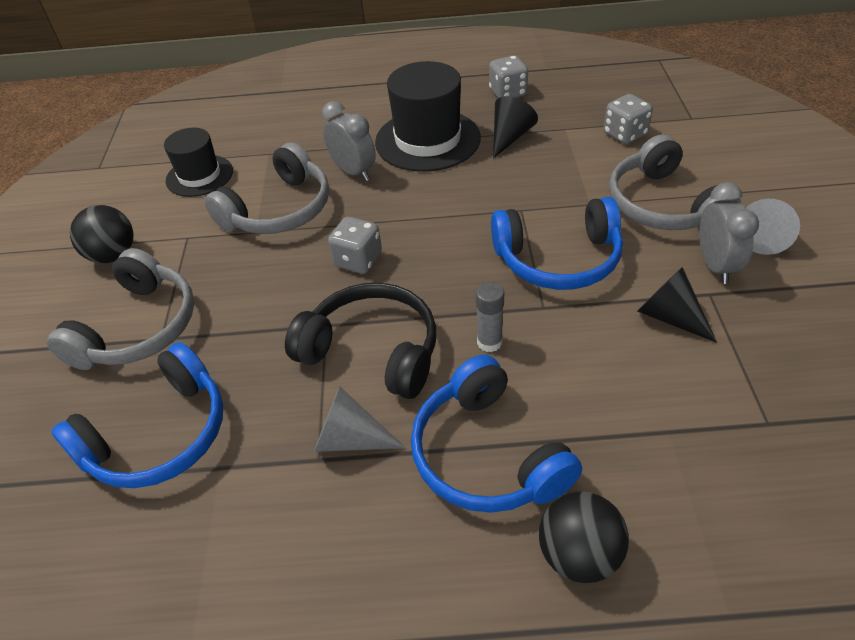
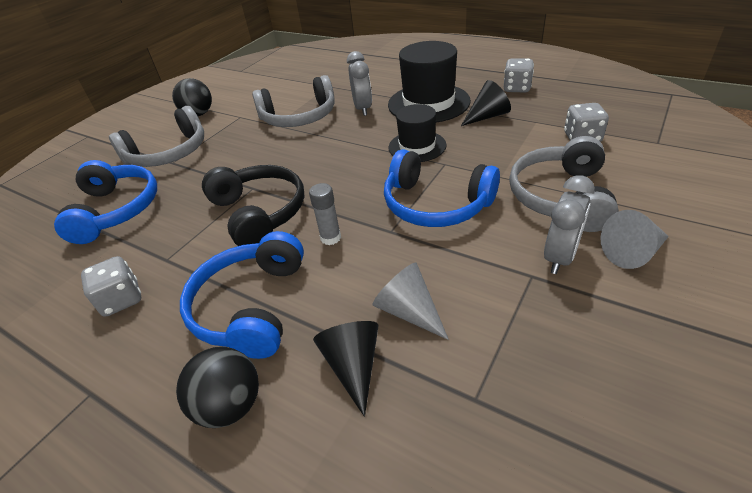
camera: 35 degrees right, 5 degrees down
(159, 435) = (116, 210): blue headphones -> blue headphones turned 90 degrees counterclockwise
(199, 176) = (280, 87): black hat -> black hat (417, 146)
(350, 439) = (193, 257): grey cone -> grey cone (409, 311)
(358, 260) = (309, 159): grey dice -> grey dice (121, 299)
(669, 317) = (478, 278): black cone -> black cone (353, 366)

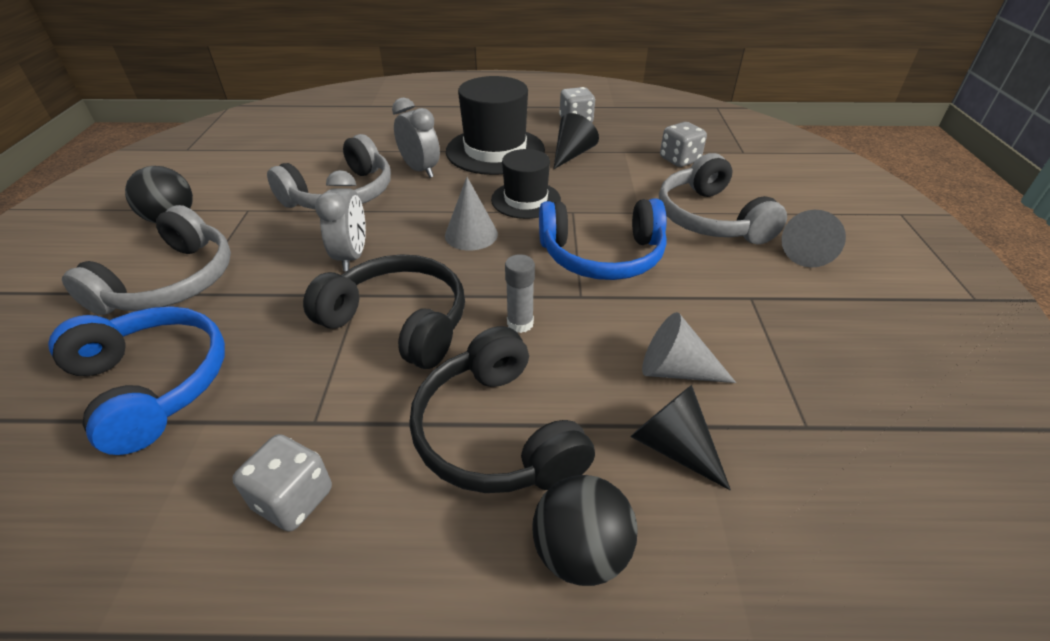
camera: 35 degrees left, 0 degrees up
(251, 306) = (496, 433): blue headphones -> black headphones
(355, 164) = (471, 234): none -> grey cone
(560, 257) = (758, 273): grey clock -> grey clock (352, 256)

